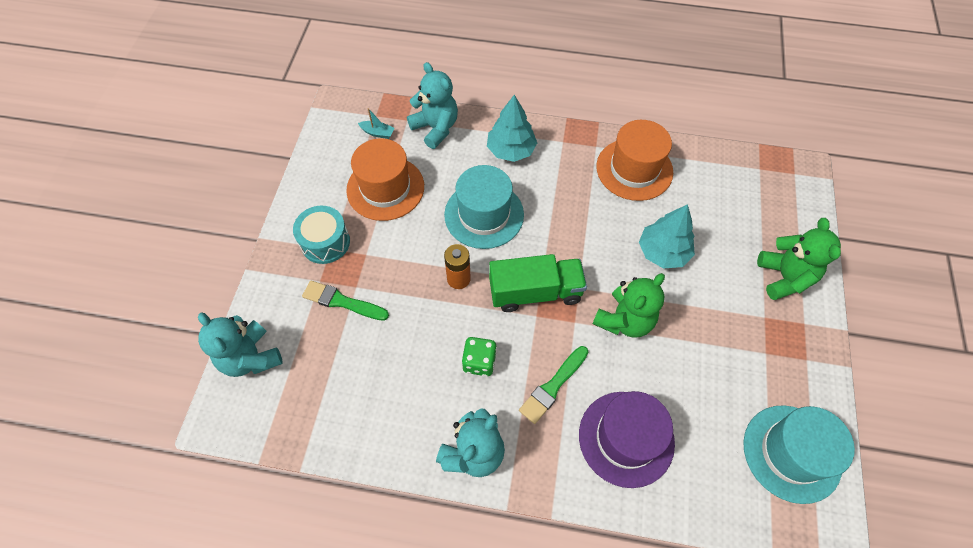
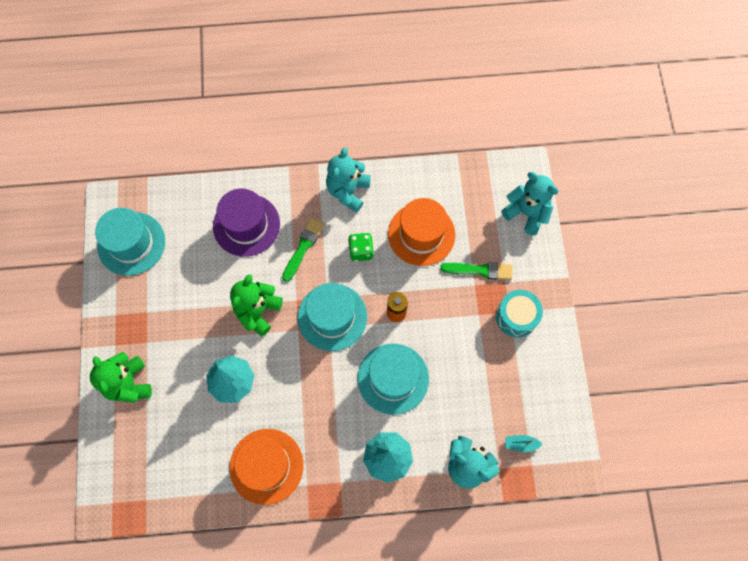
camera: 165 degrees right, 10 degrees up
(385, 188) = (488, 383): orange hat -> orange hat (421, 234)
(535, 292) = (332, 317): green truck -> turquoise hat

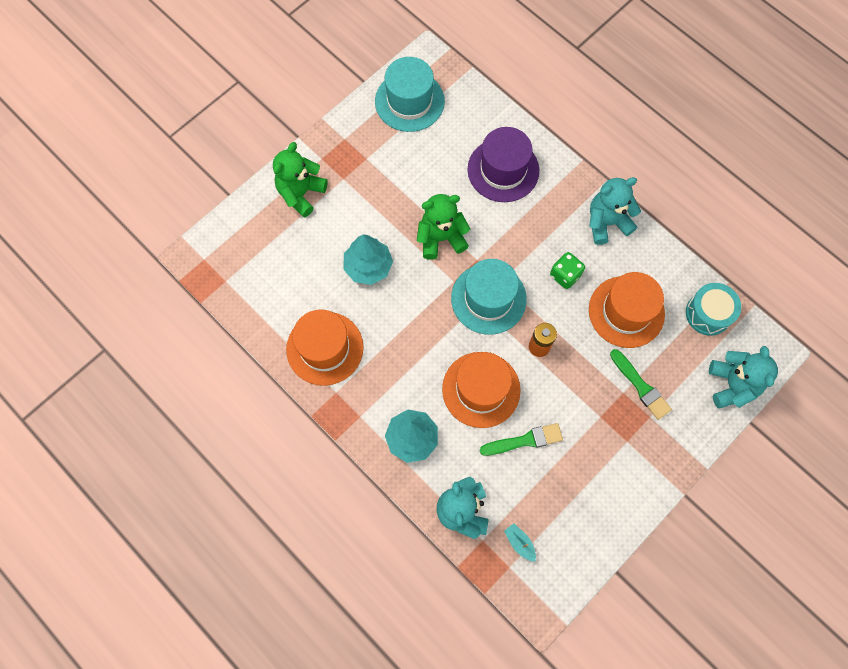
camera: 50 degrees right, 0 degrees up
(303, 247) = (526, 228): green brush -> green brush (525, 440)
(393, 378) = (481, 389): turquoise hat -> orange hat
(516, 317) = (628, 450): turquoise drum -> turquoise drum (708, 313)

